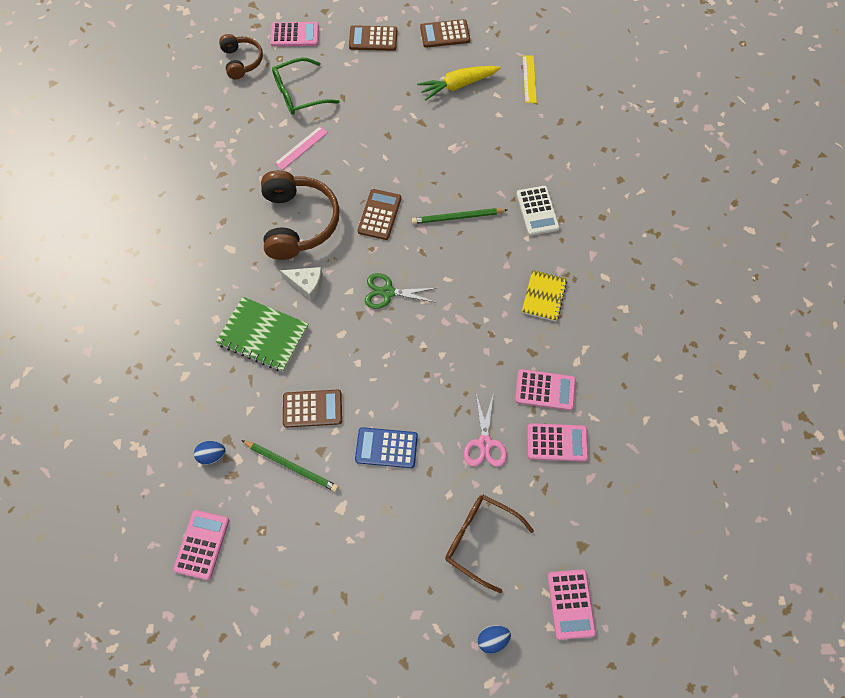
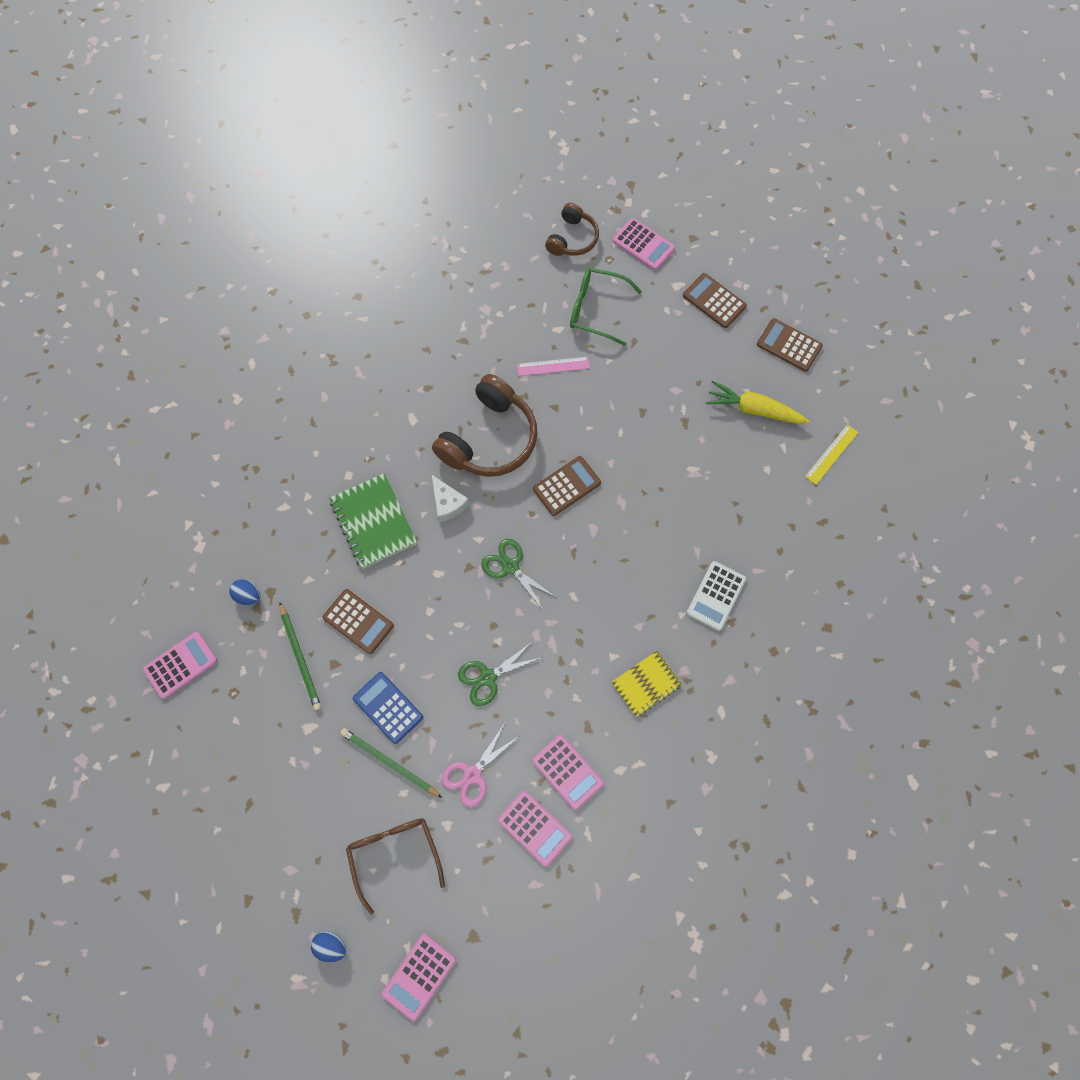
camera: 40 degrees right, 5 degrees up
(437, 373) = (488, 677): none -> green scissors
(457, 217) = (635, 543): green pencil -> green pencil (389, 762)

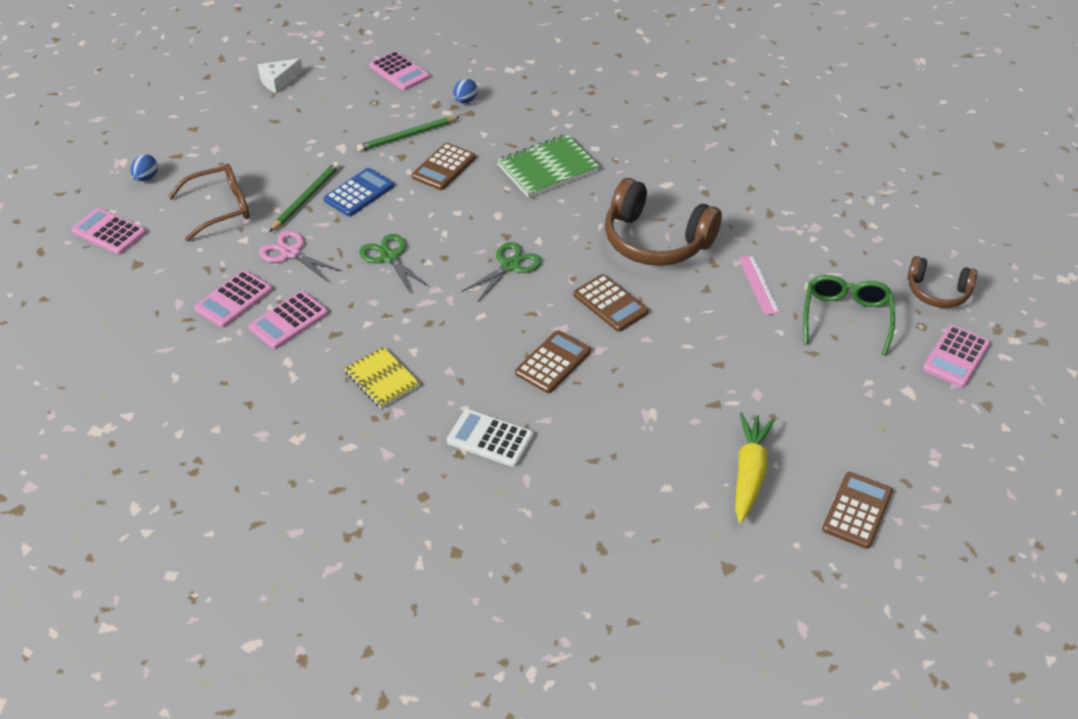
camera: 85 degrees right, 25 degrees down
(448, 503) = (575, 216): white cheese -> white cheese (278, 81)
(714, 301) = (898, 429): brown calculator -> brown calculator (553, 362)
(831, 454) = (702, 559): yellow ruler -> none

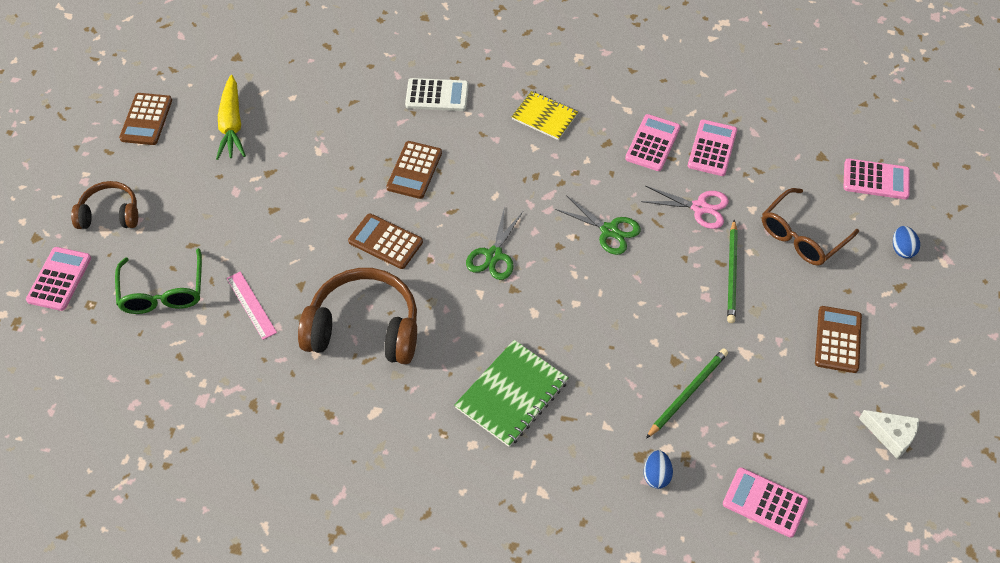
camera: 160 degrees right, 10 degrees up
(278, 81) = (891, 435): white cheese -> white cheese turned 90 degrees clockwise
(359, 193) = (685, 296): blue calculator -> none
(444, 167) = (622, 359): brown calculator -> brown calculator (838, 340)
(937, 292) = (72, 350): brown headphones -> brown headphones (110, 214)

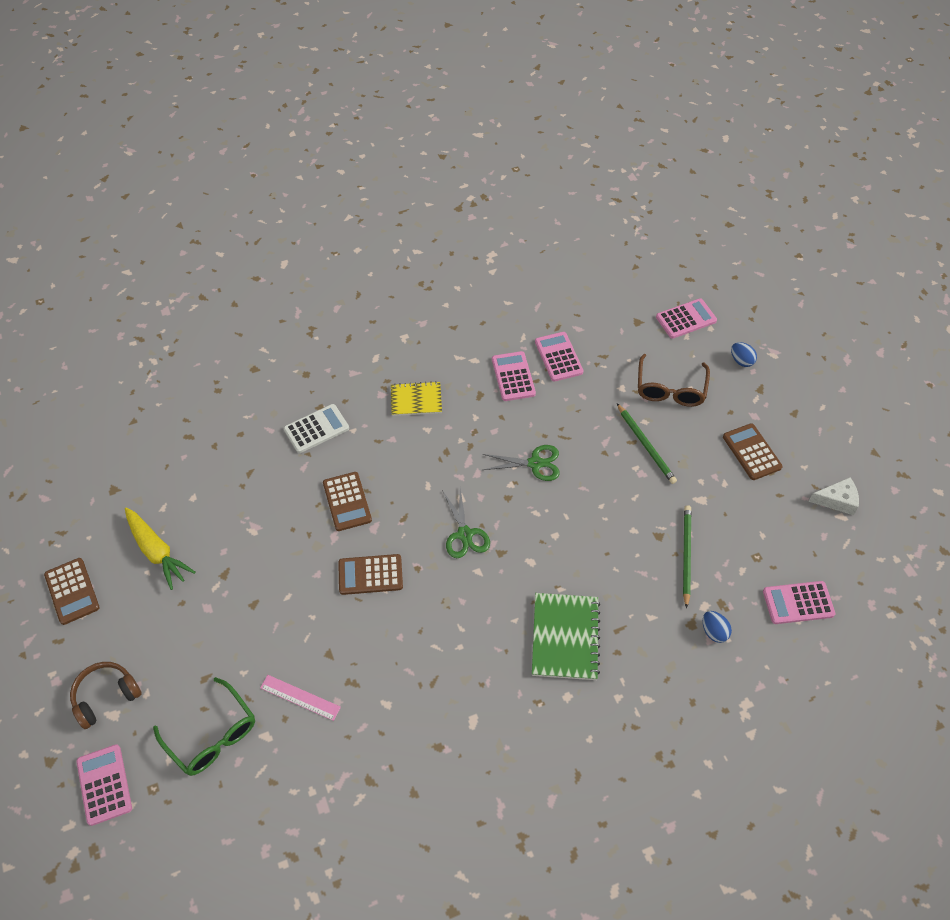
camera: 35 degrees left, 0 degrees up
(364, 329) = (410, 657): brown headphones -> none
(699, 207) = (585, 408): pink scissors -> none

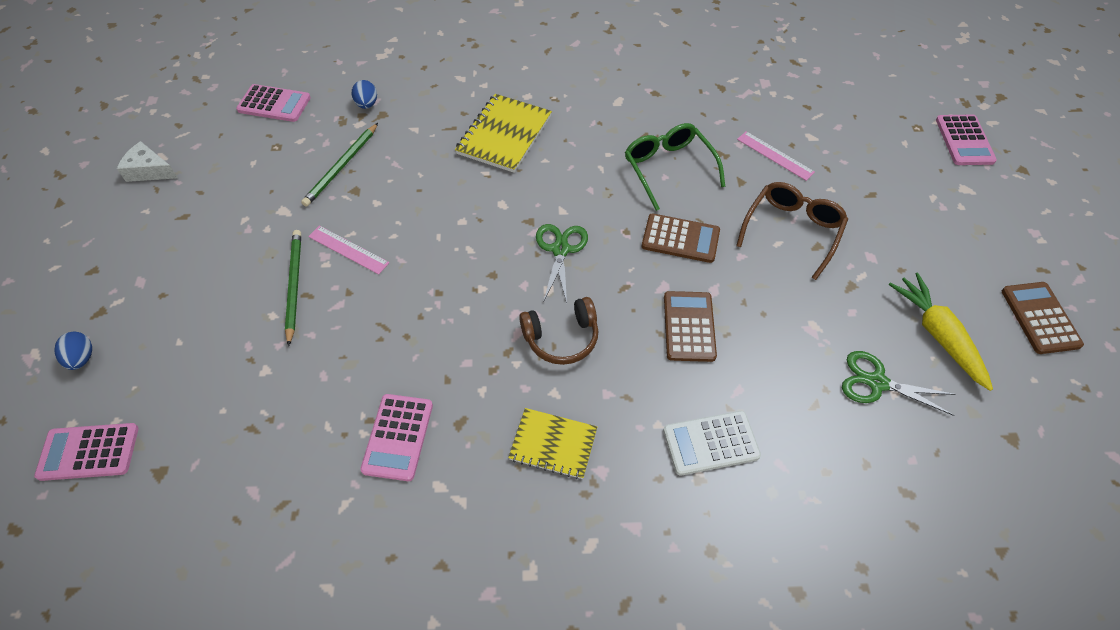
camera: 160 degrees left, 0 degrees up
(106, 696) = (976, 205): brown headphones -> brown headphones (561, 338)
(212, 736) = (863, 149): green glasses -> green glasses (668, 168)
(535, 463) = (439, 304): green scissors -> green scissors (877, 383)
(558, 357) = (315, 449): pink calculator -> none
(565, 637) = (504, 135): green notebook -> yellow notebook
(627, 484) = (348, 249): none -> pink ruler
(670, 389) = (206, 348): brown glasses -> brown glasses (792, 230)
(751, 452) = (184, 242): brown calculator -> none

